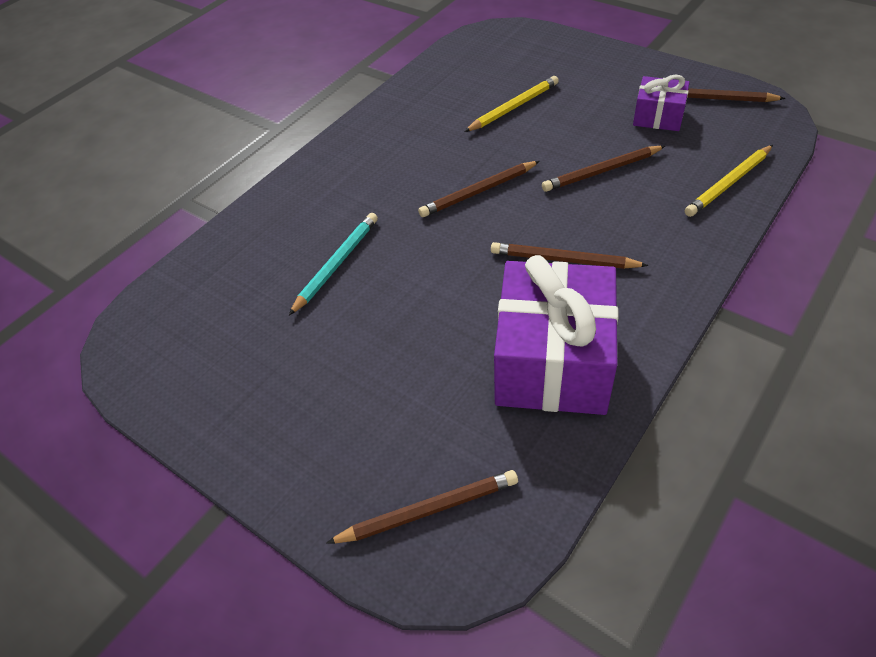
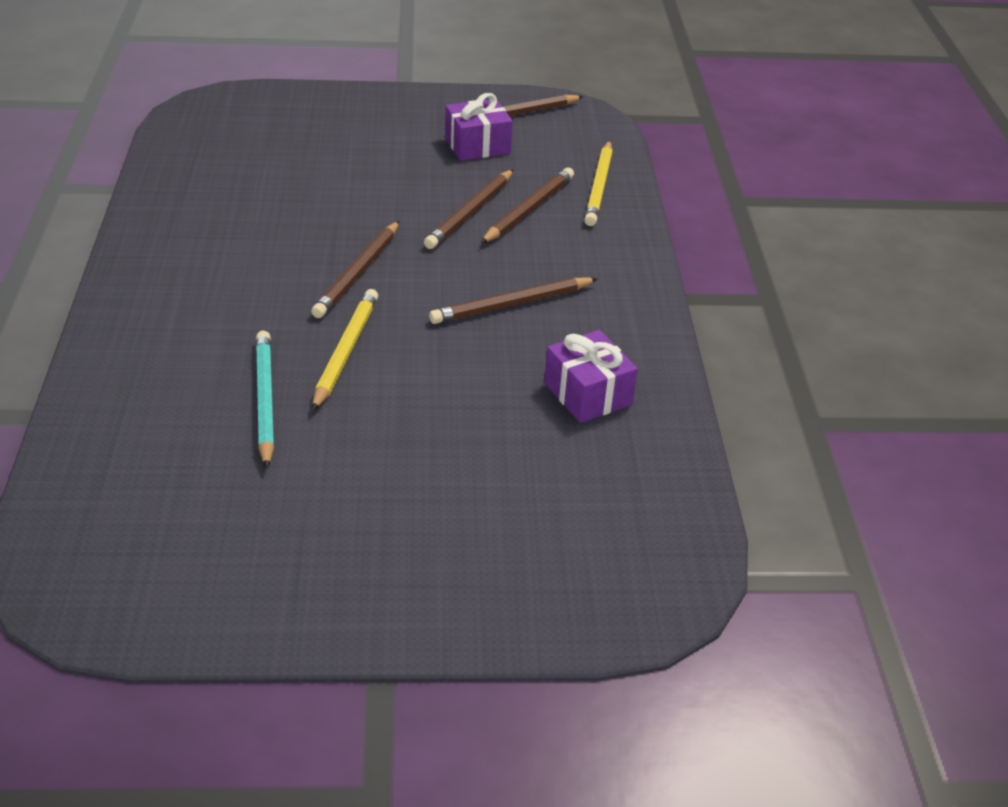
camera: 45 degrees left, 10 degrees down
(428, 510) = (598, 564): brown pencil -> brown pencil (528, 209)
(513, 107) = (311, 178): yellow pencil -> yellow pencil (345, 351)
(553, 361) = (588, 394): purple gift -> purple gift, size x0.51

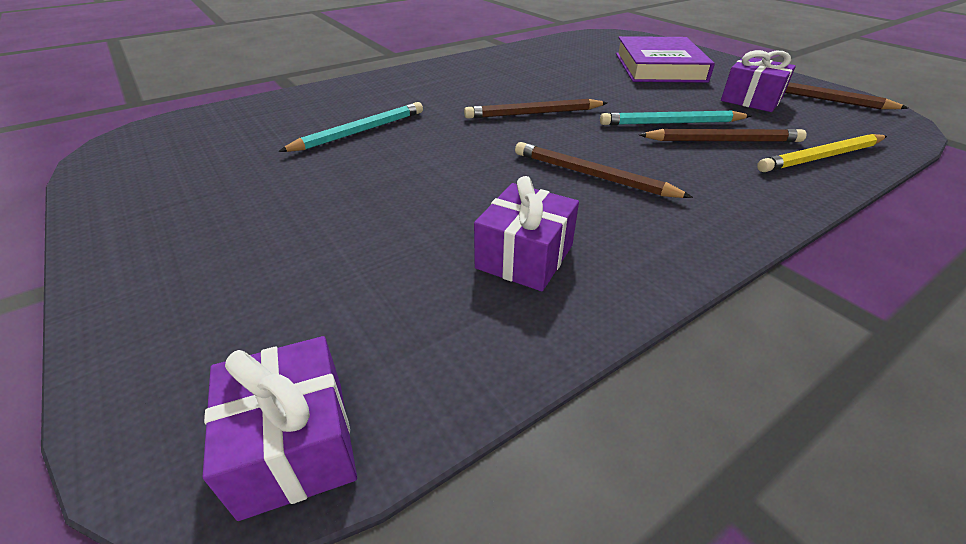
camera: 60 degrees right, 0 degrees up
(343, 140) = (659, 67): none -> purple book
(345, 351) = (443, 137): yellow pencil -> none
(470, 213) = (671, 123): brown pencil -> turquoise pencil
(680, 557) = (294, 445): none -> purple gift

